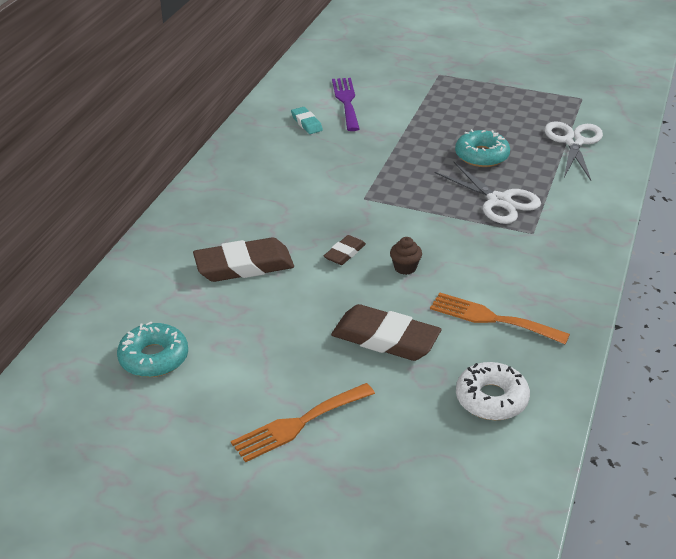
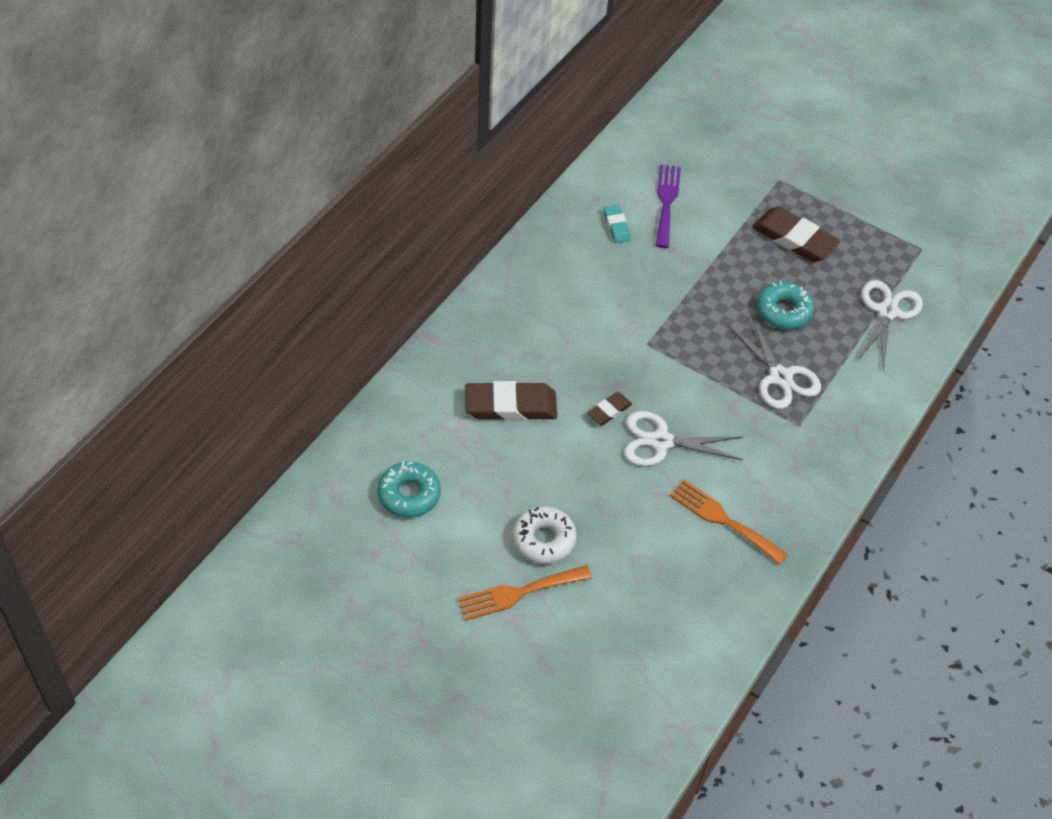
camera: 10 degrees right, 15 degrees up
(385, 338) = (618, 520): brown eraser -> brown eraser (794, 239)
(405, 268) = (661, 442): brown cupcake -> white scissors
(491, 399) = (692, 606): white donut -> white donut (544, 540)

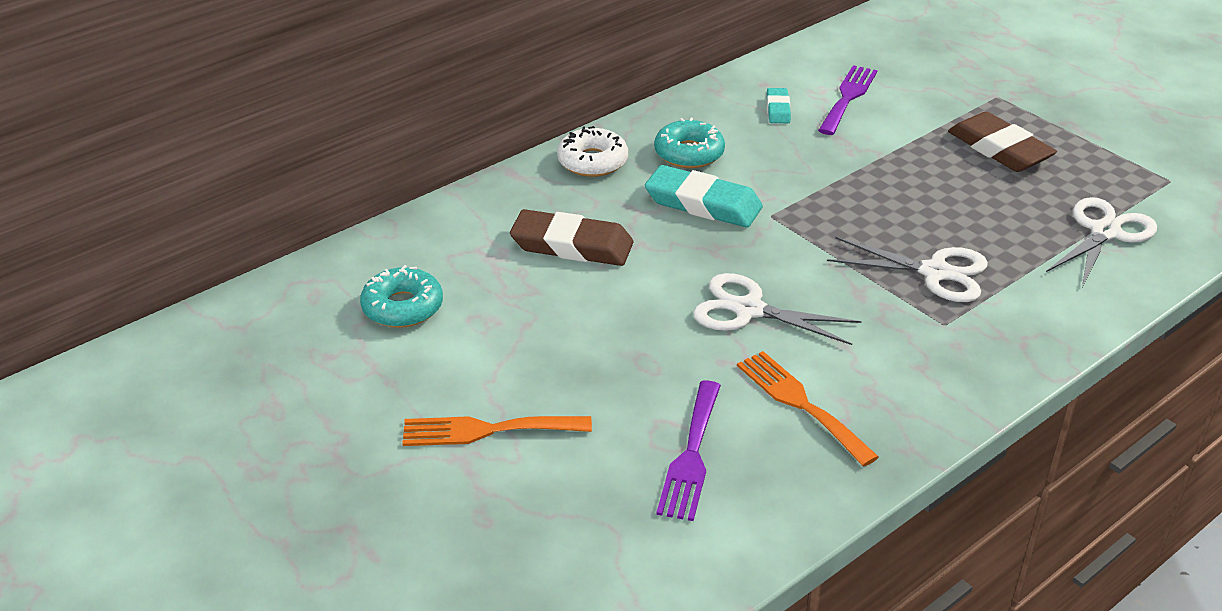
camera: 20 degrees right, 15 degrees down
(544, 540) = (548, 381): white donut -> white donut (592, 161)
(593, 342) = (703, 204): none -> turquoise eraser
(609, 411) = (693, 269): brown eraser -> none
(665, 582) = (691, 456): none -> purple fork
(780, 377) = (935, 272): white scissors -> white scissors turned 60 degrees counterclockwise
(784, 311) = (962, 211): turquoise donut -> turquoise donut (689, 153)

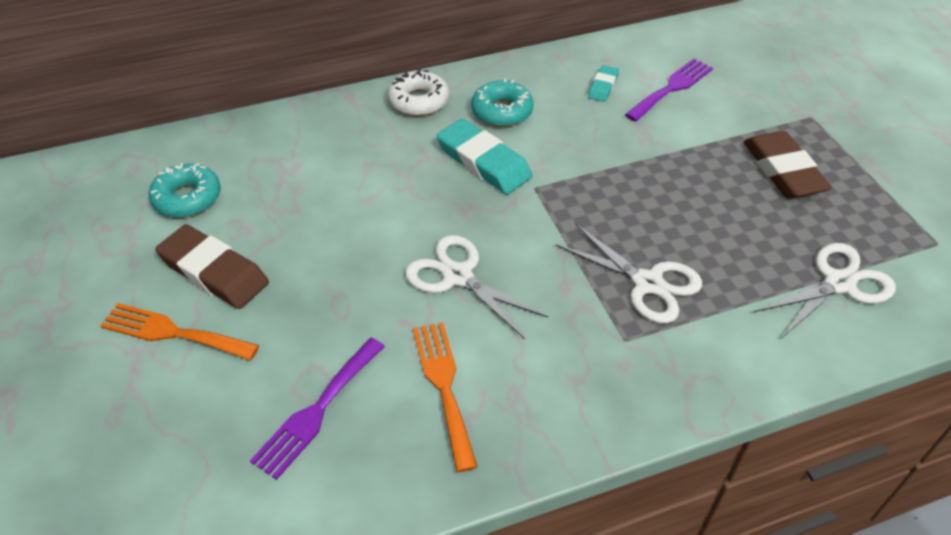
camera: 20 degrees right, 10 degrees up
(572, 245) = (352, 175): brown eraser -> brown eraser (214, 272)

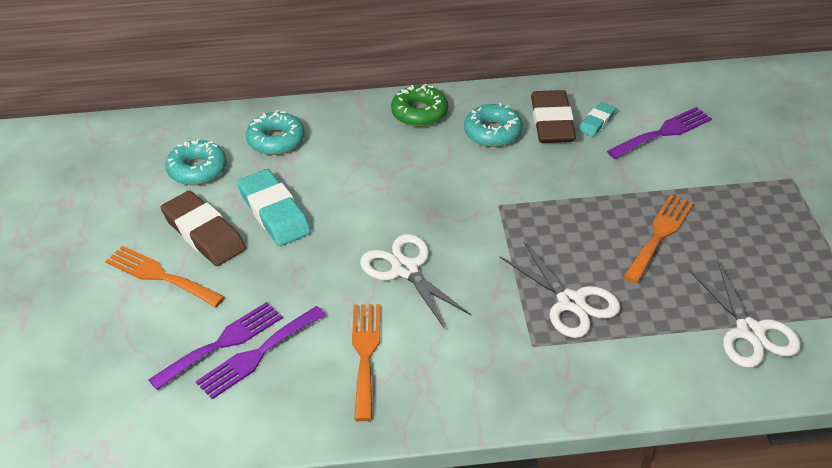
camera: 15 degrees right, 5 degrees down
(270, 152) = (276, 140): none -> turquoise donut
(270, 404) = (222, 343): none -> purple fork
(418, 101) = (419, 113): white donut -> green donut
(483, 162) = (460, 176): turquoise eraser -> turquoise eraser (274, 212)
(709, 194) = (659, 235): none -> orange fork
(783, 170) = (741, 224): brown eraser -> brown eraser (552, 122)
(839, 283) = (750, 331): white scissors -> white scissors turned 90 degrees clockwise

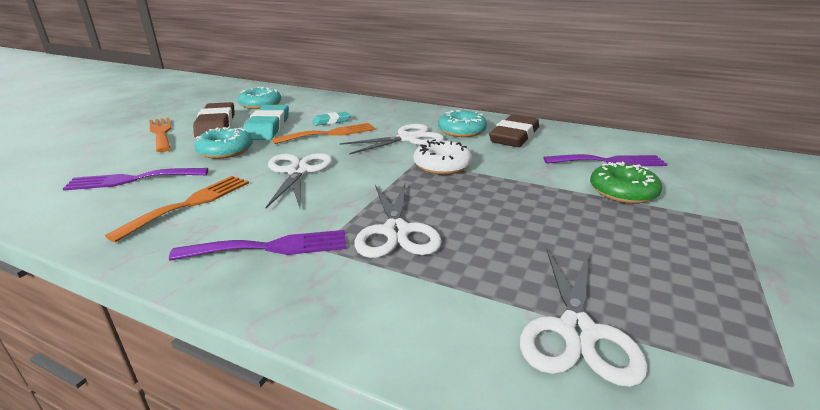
camera: 30 degrees right, 15 degrees down
(222, 343) = (127, 168): purple fork -> purple fork (271, 247)
(276, 140) = (320, 105): turquoise donut -> turquoise donut (225, 151)
(419, 113) = (423, 114): green donut -> green donut (622, 192)
(453, 170) = (408, 139): none -> white scissors
(527, 201) = (442, 165): none -> white donut
(596, 122) = (552, 144): turquoise eraser -> turquoise eraser (331, 121)
(659, 235) = (540, 216): orange fork -> orange fork (330, 134)

